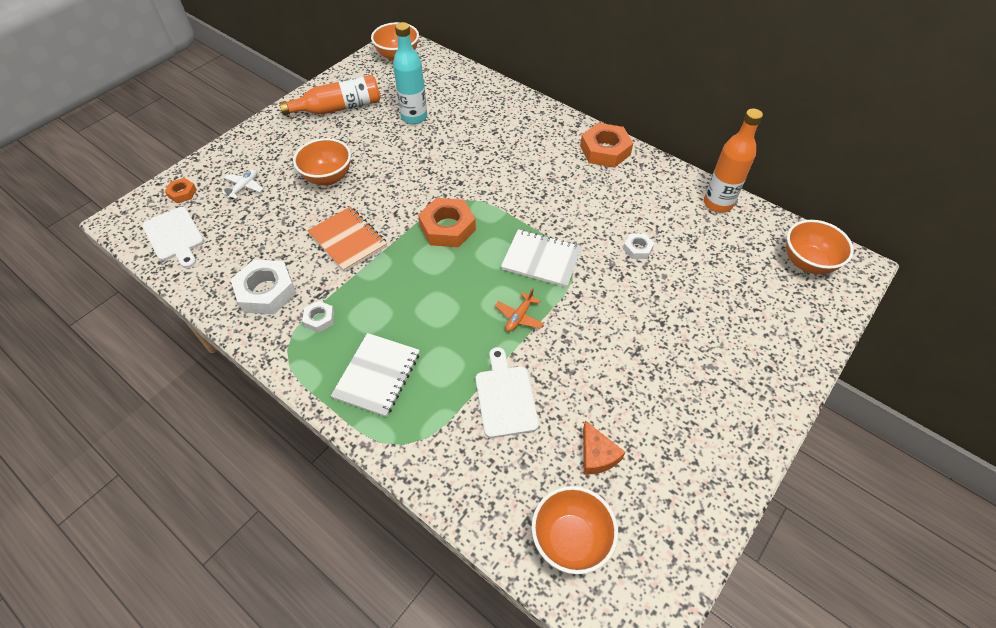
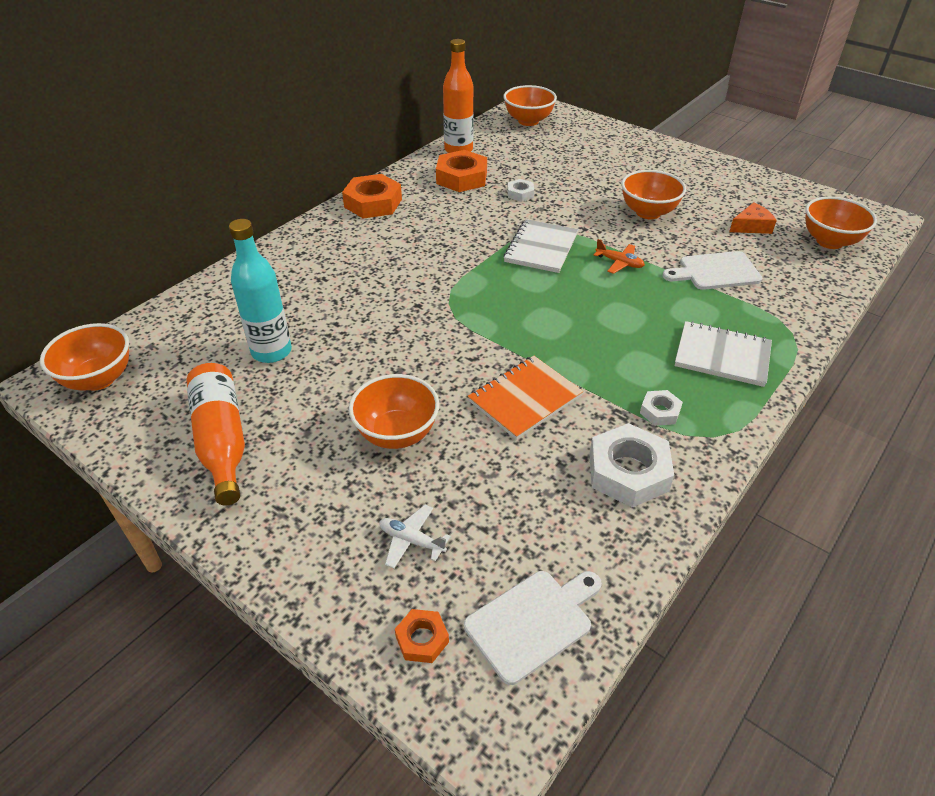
camera: 90 degrees left, 10 degrees down
(447, 227) = (497, 313): orange nut -> orange nut (461, 178)
(615, 354) = (648, 212): none -> orange bowl

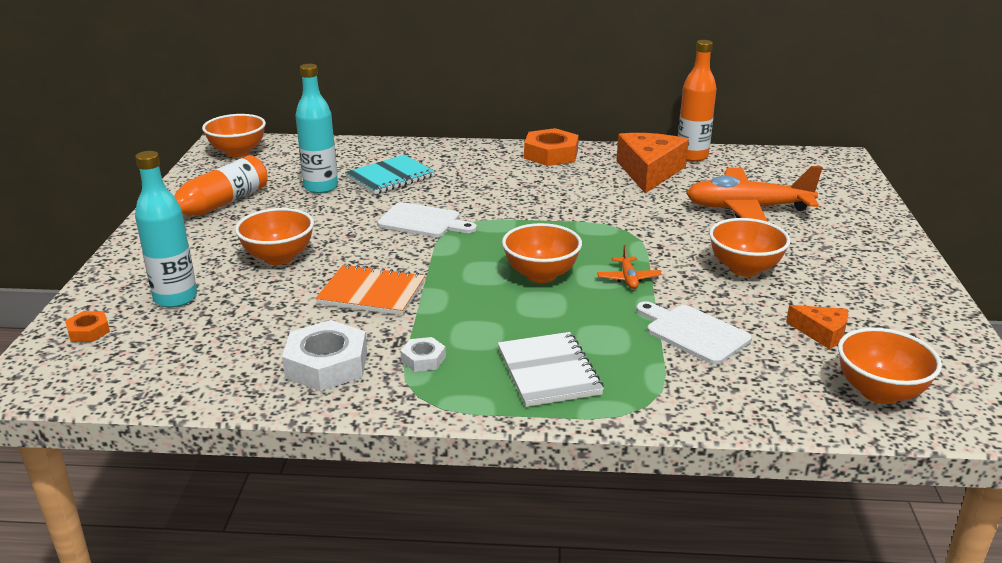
camera: 55 degrees right, 15 degrees down
(305, 301) = (390, 177): none -> turquoise notebook
(411, 540) = (175, 298): white plane -> turquoise bottle
(461, 178) = (649, 172): orange nut -> orange cheese
(520, 194) = (667, 202): white nut -> none
(528, 121) = (805, 166): orange bowl -> orange bowl (541, 275)
(532, 622) = (129, 368): white cutting board -> white cutting board (423, 221)
(541, 248) = (594, 237): white notebook -> none
(566, 170) = (747, 209): none -> orange plane

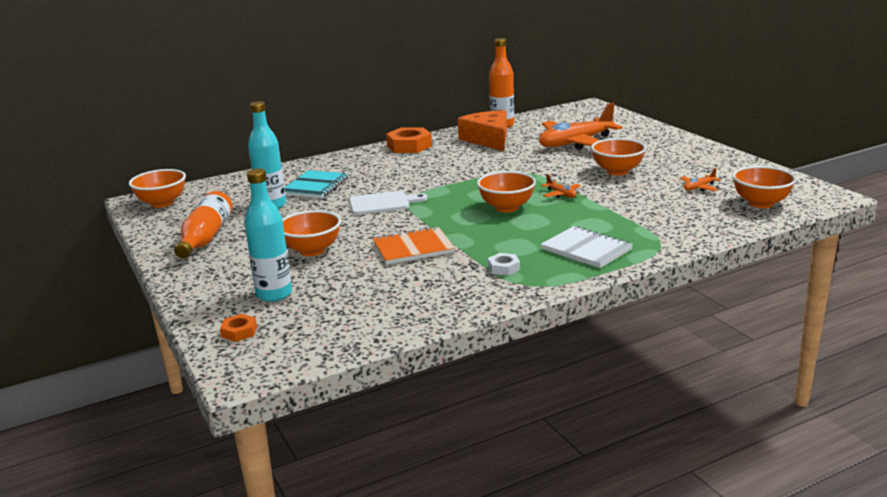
camera: 30 degrees left, 5 degrees down
(326, 364) = (447, 290): white nut -> none
(693, 333) = (635, 208): white cutting board -> none
(821, 333) = (699, 188): orange cheese -> orange plane

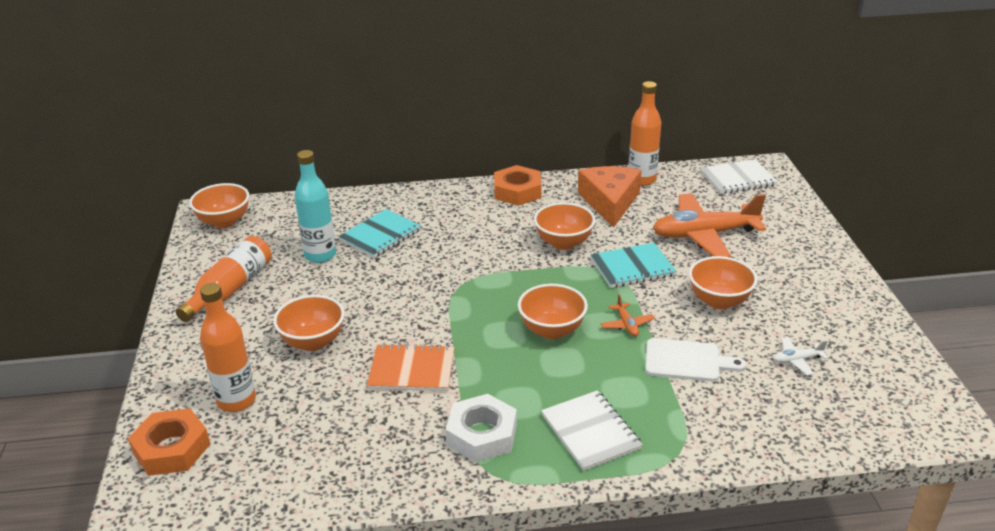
camera: 20 degrees right, 10 degrees up
(239, 332) = (172, 449): orange nut -> orange nut, size x1.94
(274, 294) = (236, 401): turquoise bottle -> orange bottle
(382, 203) = (428, 284): white cutting board -> white cutting board (687, 361)
(504, 268) = (482, 435): white nut -> white nut, size x1.94
(537, 167) = (632, 267): none -> turquoise notebook
(573, 114) = (737, 179): none -> white notebook
(699, 188) = (797, 360): orange plane -> white plane
(761, 203) = (854, 413): orange bowl -> orange bowl (563, 243)

